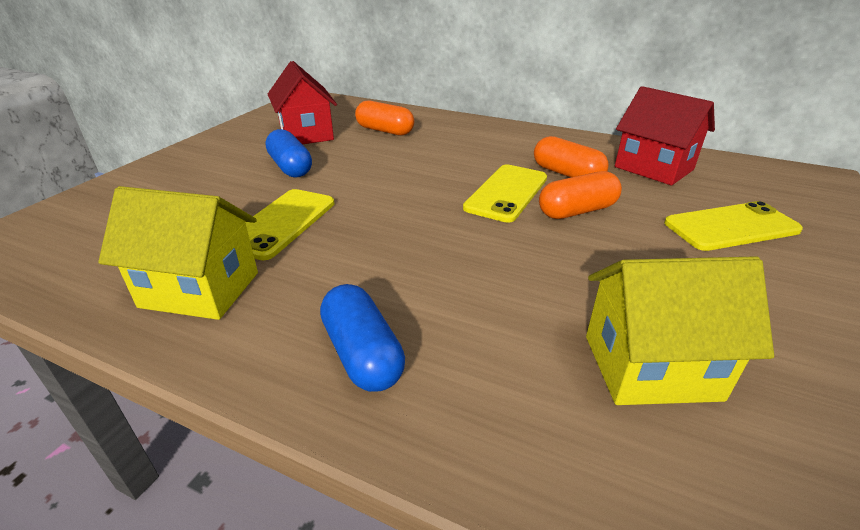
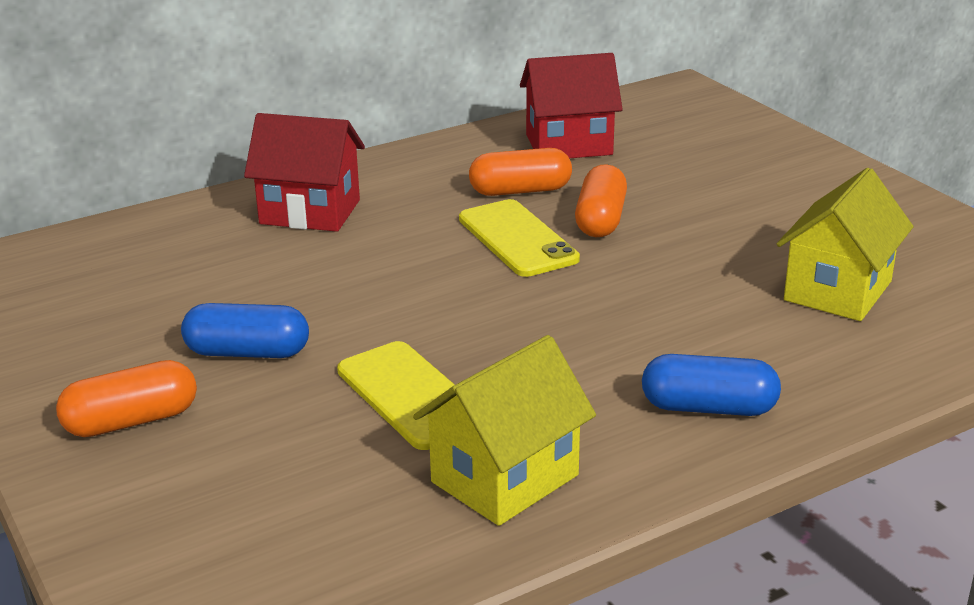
camera: 55 degrees left, 5 degrees down
(306, 134) = (138, 311): red house -> red house (310, 212)
(385, 131) = (225, 250): orange capsule -> orange capsule (131, 421)
(731, 227) = (710, 168): yellow phone -> none

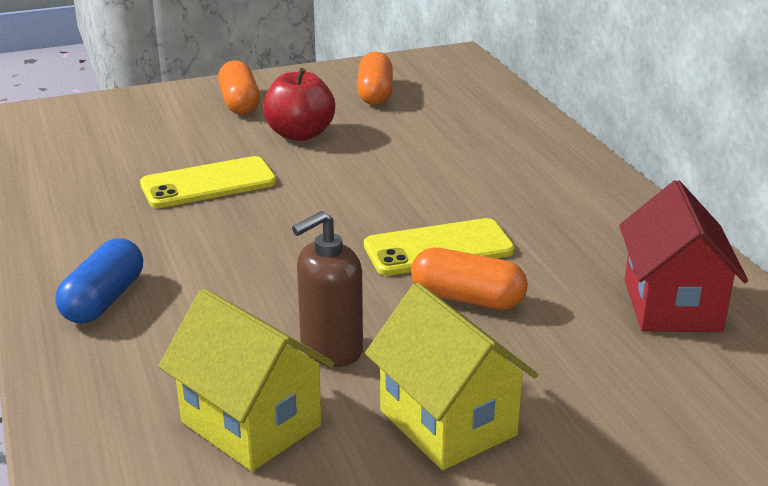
camera: 100 degrees right, 0 degrees up
(247, 352) = (300, 134): blue capsule -> red apple
(310, 212) = (518, 161): red house -> none
(505, 478) = (87, 207): yellow house -> yellow house (447, 423)
(520, 191) = (547, 261): orange capsule -> orange capsule (375, 94)
(715, 271) = (331, 349): none -> brown soap dispenser

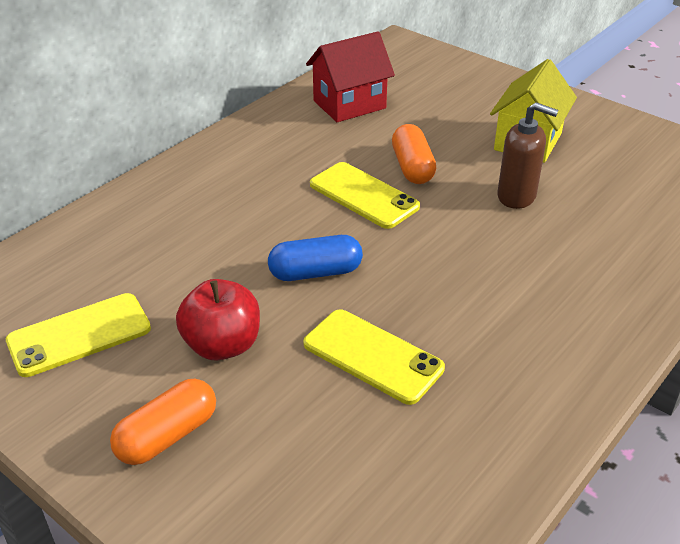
camera: 120 degrees left, 10 degrees up
(103, 300) = (585, 316): blue capsule -> blue capsule (315, 272)
(251, 424) = (606, 197): yellow house -> none
(375, 94) = (79, 335): orange capsule -> yellow phone

